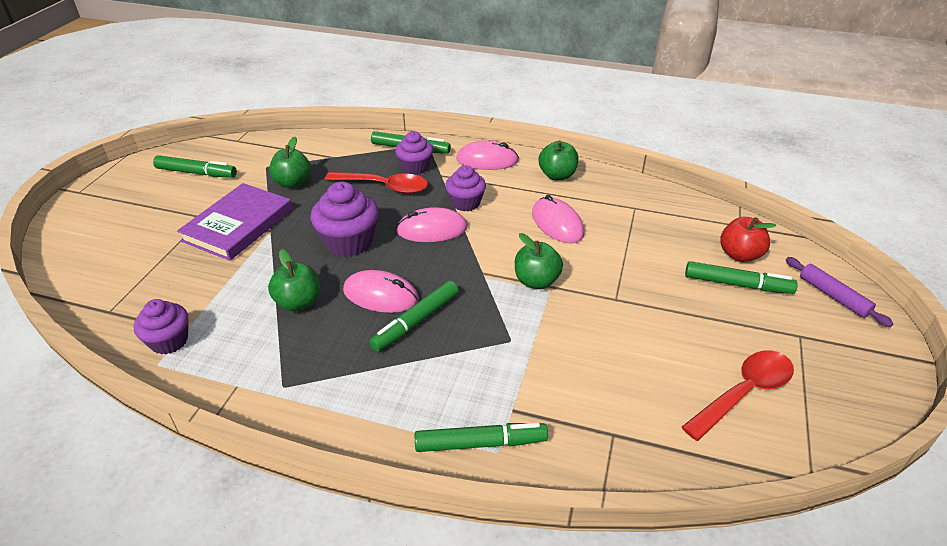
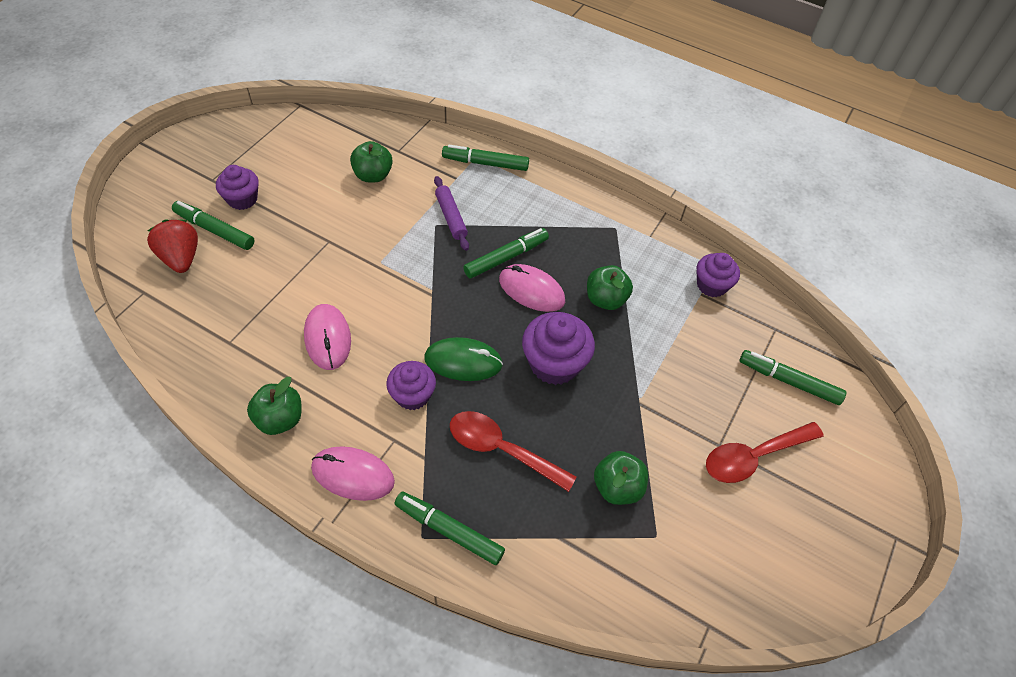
camera: 170 degrees left, 15 degrees up
(196, 173) = (750, 544): green marker -> green marker (788, 381)
(238, 225) = (676, 419): purple book -> none
(415, 167) = (453, 482): purple cupcake -> purple cupcake (242, 199)
(432, 229) = (463, 361): pink mouse -> green mouse
(536, 281) = (387, 273): green apple -> green apple (373, 175)
(739, 255) = (181, 258): red apple -> red strawberry
(744, 393) = (293, 153): red spoon -> red spoon (754, 456)
(833, 296) = (148, 202): purple rolling pin -> purple rolling pin (451, 217)

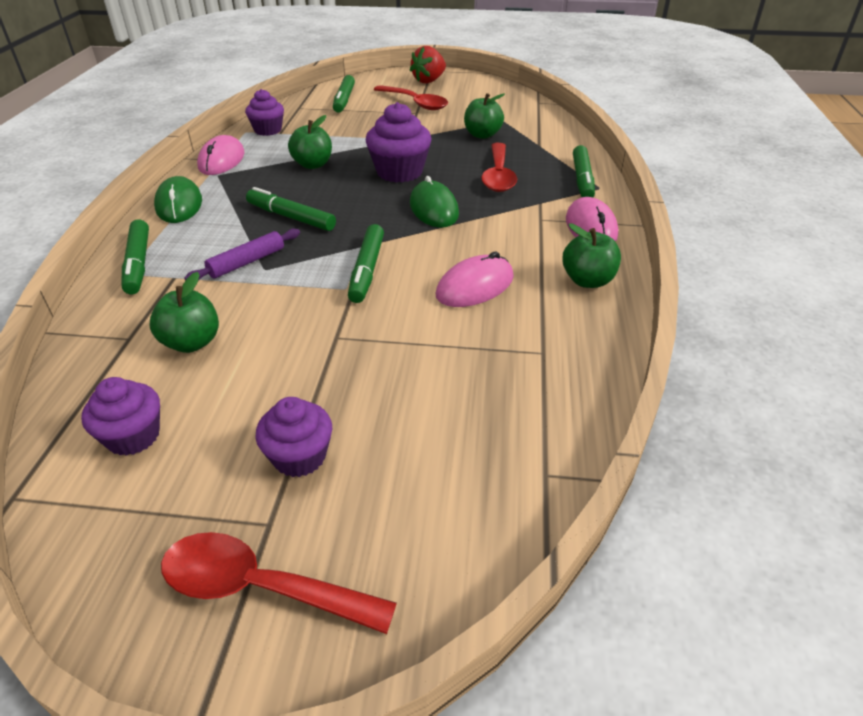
camera: 110 degrees left, 15 degrees down
(181, 170) = (261, 587): none -> red spoon
(181, 258) = (458, 466): red strawberry -> red strawberry (429, 81)
(214, 230) = (381, 456): green marker -> green marker (367, 270)
(412, 395) = (491, 222): purple cupcake -> purple cupcake (133, 436)
(531, 290) = (325, 197): pink mouse -> pink mouse (221, 160)
(568, 195) = (179, 204): none -> green mouse

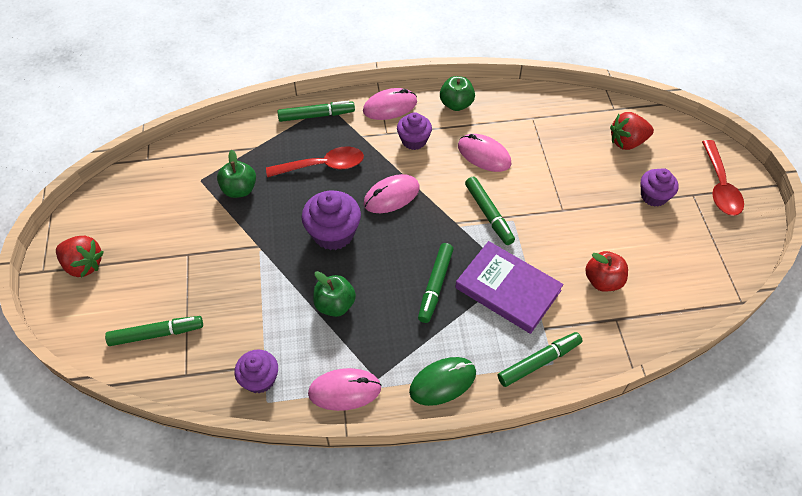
camera: 105 degrees left, 15 degrees up
(133, 436) = (681, 271): purple cupcake -> purple cupcake (414, 140)
(192, 342) = (603, 281): green apple -> red apple
(247, 262) = (508, 289): purple rolling pin -> purple book
(367, 270) = (489, 214): green marker -> green marker turned 75 degrees clockwise
(415, 103) = (160, 261): red spoon -> none
(434, 209) = (391, 196): green mouse -> pink mouse
(446, 463) = (627, 142): none -> red strawberry

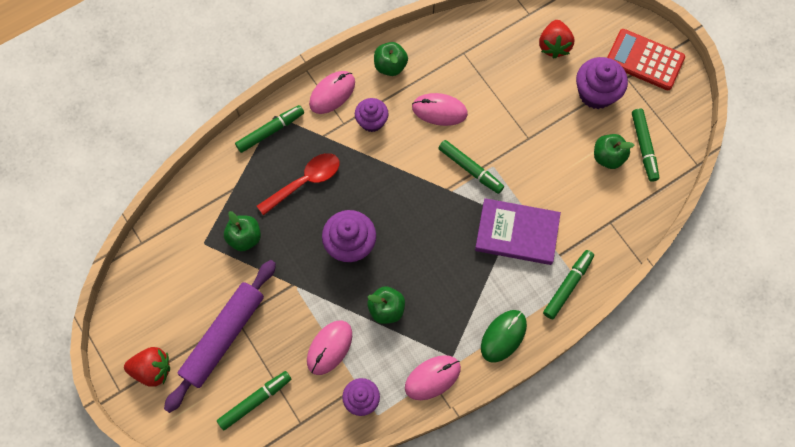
camera: 25 degrees left, 15 degrees up
(165, 264) = (224, 337): none -> purple rolling pin
(391, 196) = (380, 186): pink mouse -> pink mouse (329, 347)
(435, 286) = (458, 255): green marker -> green marker (644, 147)
(603, 281) = (587, 192): red apple -> none
(627, 142) = (554, 46): red strawberry -> red strawberry turned 45 degrees counterclockwise
(641, 257) = (608, 157): none -> green apple
(653, 196) = (596, 93): purple cupcake -> purple cupcake, size x1.52
(719, 186) = (644, 60): red spoon -> red calculator

